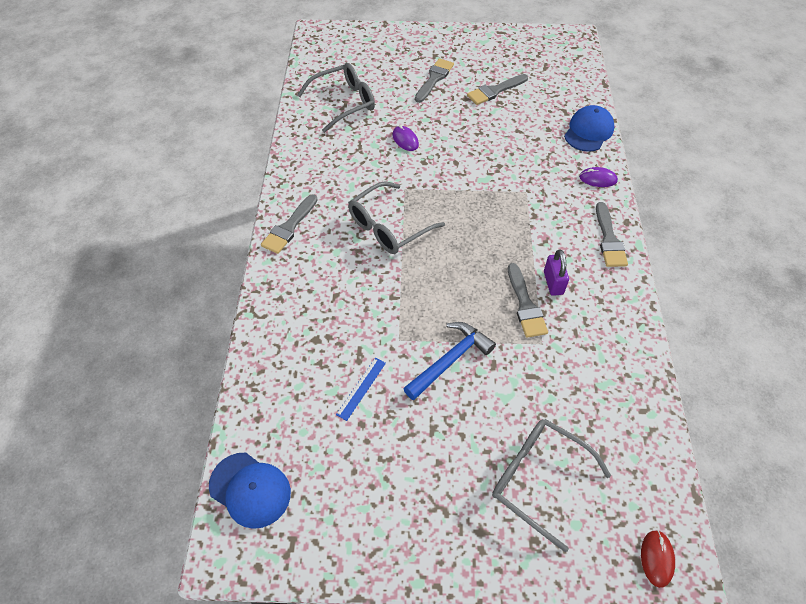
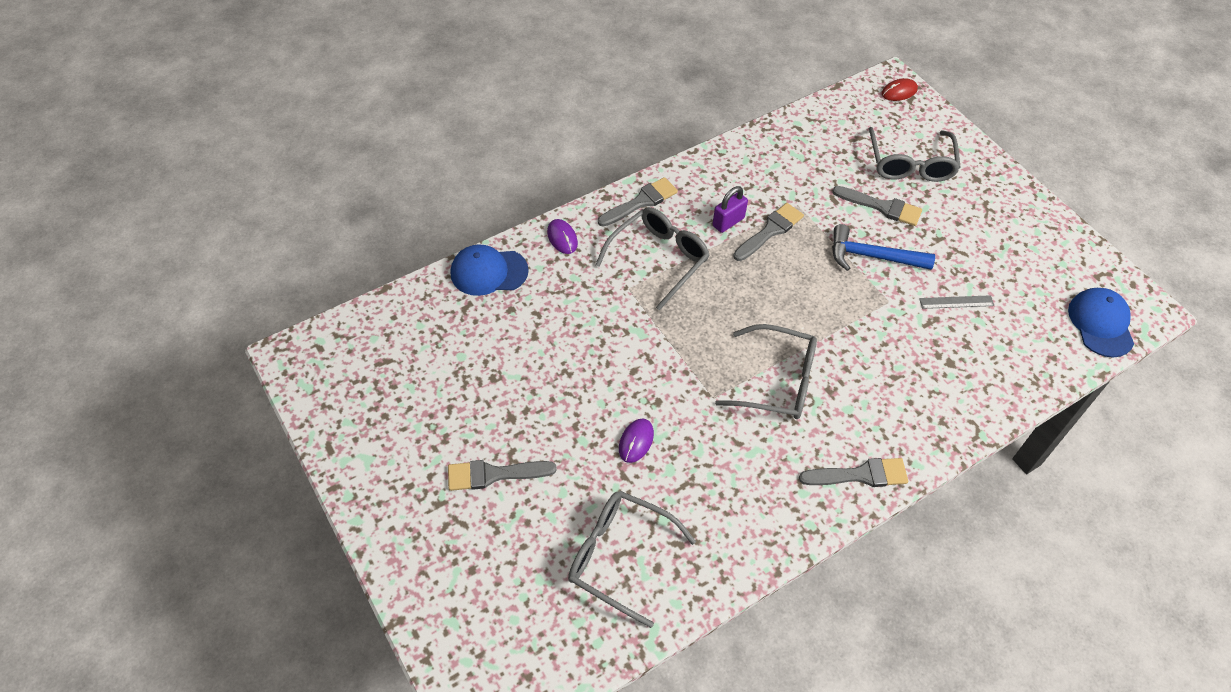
camera: 125 degrees left, 0 degrees up
(361, 388) = (956, 302): blue ruler -> grey ruler
(495, 91) = (474, 393): grey brush -> grey brush (882, 207)
(542, 221) = (659, 259): none -> grey glasses

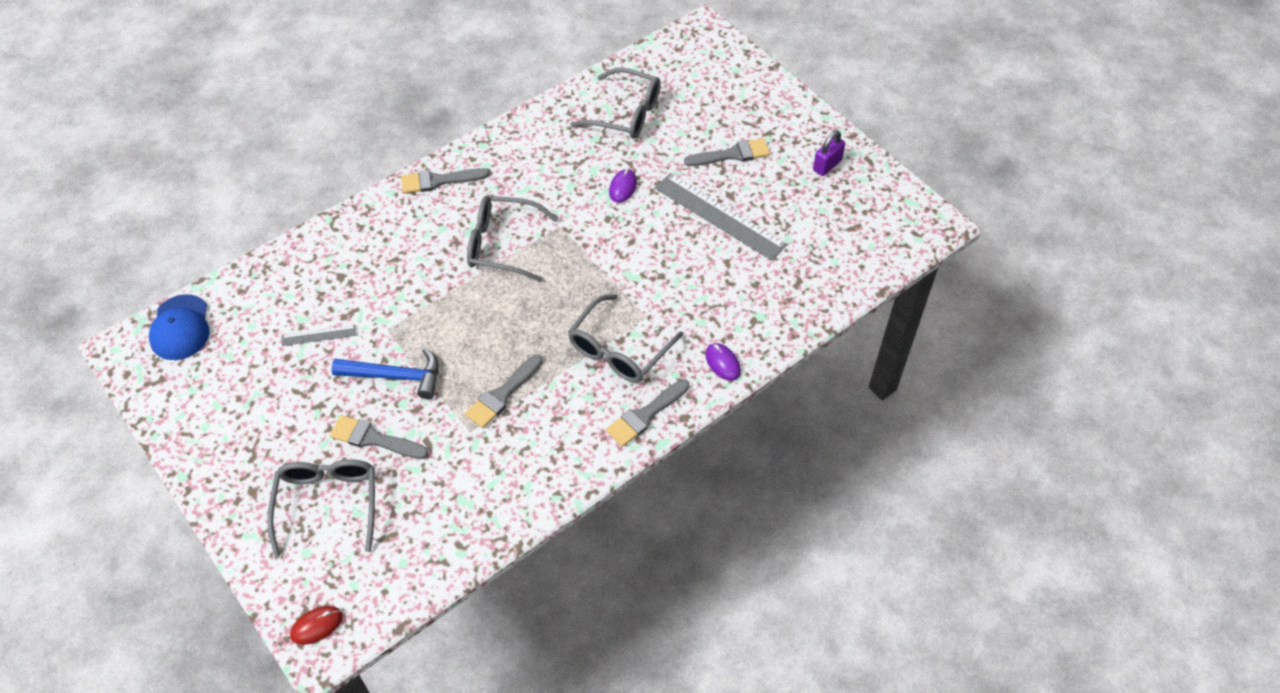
camera: 175 degrees right, 0 degrees up
(488, 272) = (787, 318): blue cap -> none
(529, 391) = (719, 216): none -> grey ruler
(728, 222) = (548, 401): purple padlock -> purple padlock (827, 165)

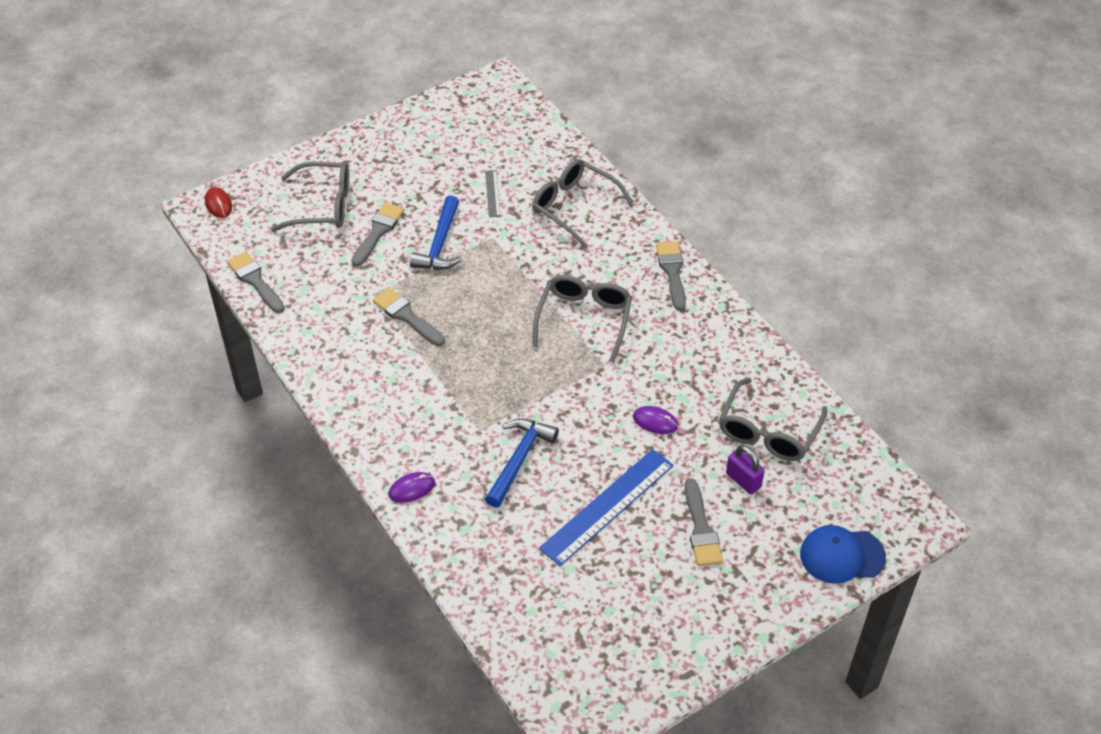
camera: 95 degrees right, 5 degrees down
(180, 328) = (513, 110): blue cap -> blue cap (841, 555)
(619, 350) = (442, 405): grey glasses -> grey glasses (574, 207)
(645, 415) = (363, 420): grey brush -> grey brush (255, 280)
(677, 282) = (519, 459): none -> blue hammer
(719, 216) = (607, 506): grey ruler -> blue ruler
(827, 165) = (680, 626): purple padlock -> purple padlock (743, 480)

